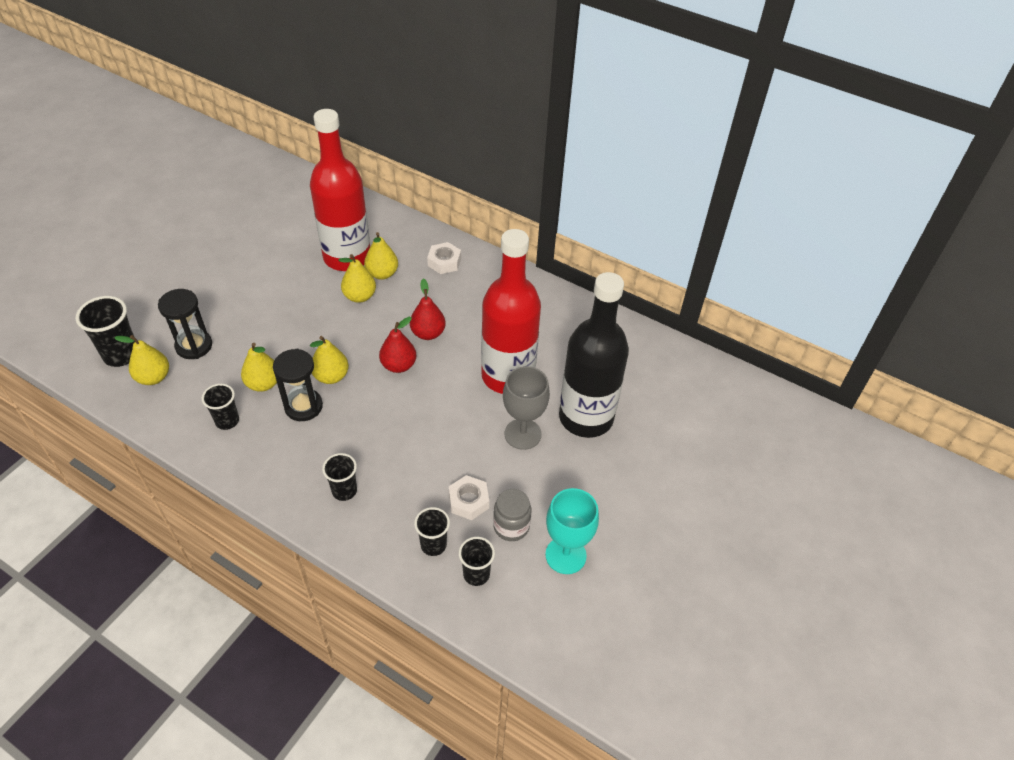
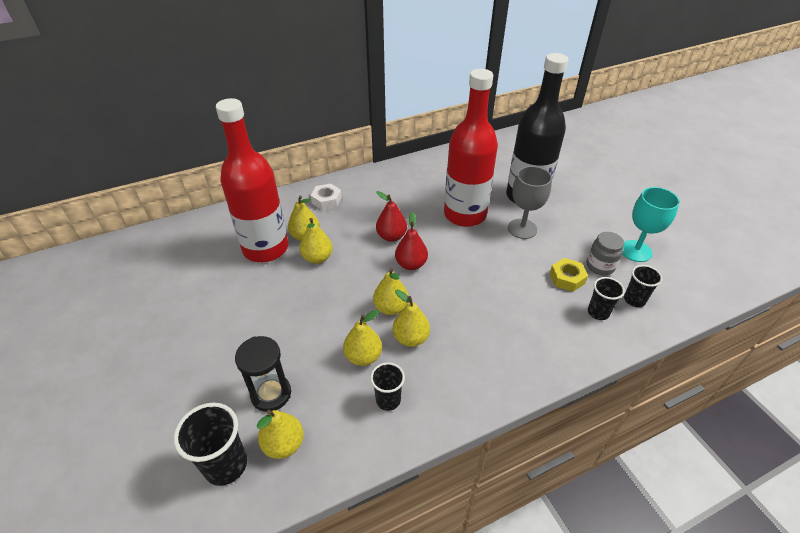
camera: 55 degrees left, 5 degrees down
(303, 406) = (411, 338): black hourglass -> yellow pear
(344, 491) = (519, 345): black cup -> none
(468, 501) = (567, 278): white nut -> yellow nut

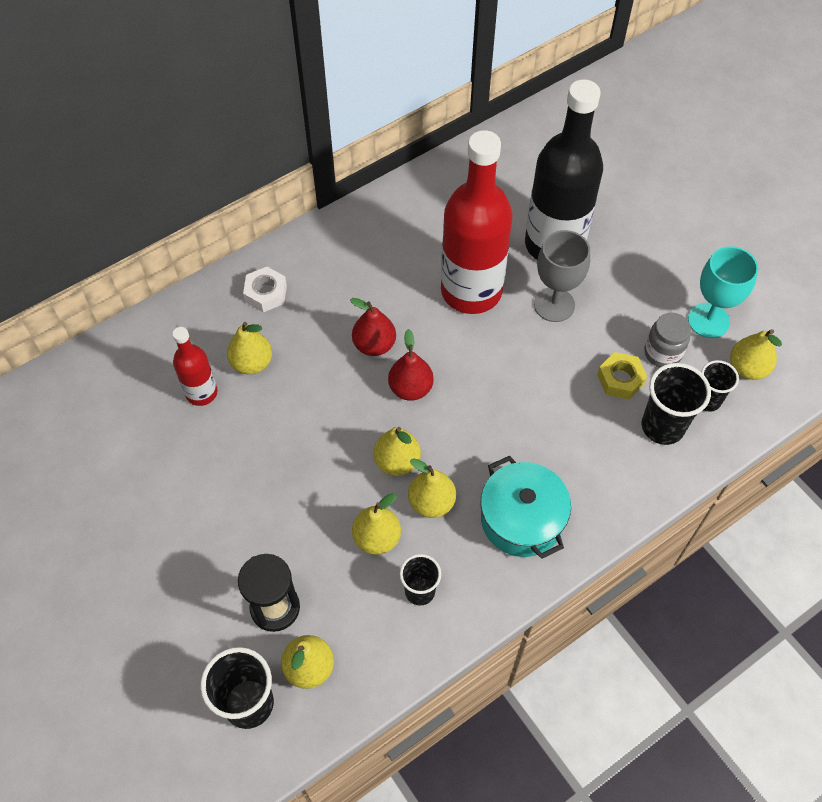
camera: 10 degrees left, 15 degrees up
(265, 248) = (201, 393): red bottle -> red bottle, size x0.49
(317, 258) = (279, 397): yellow pear -> yellow pear (747, 368)
(479, 360) = (521, 519): none -> turquoise pot
(598, 312) = (662, 426): black cup -> black cup, size x1.57

